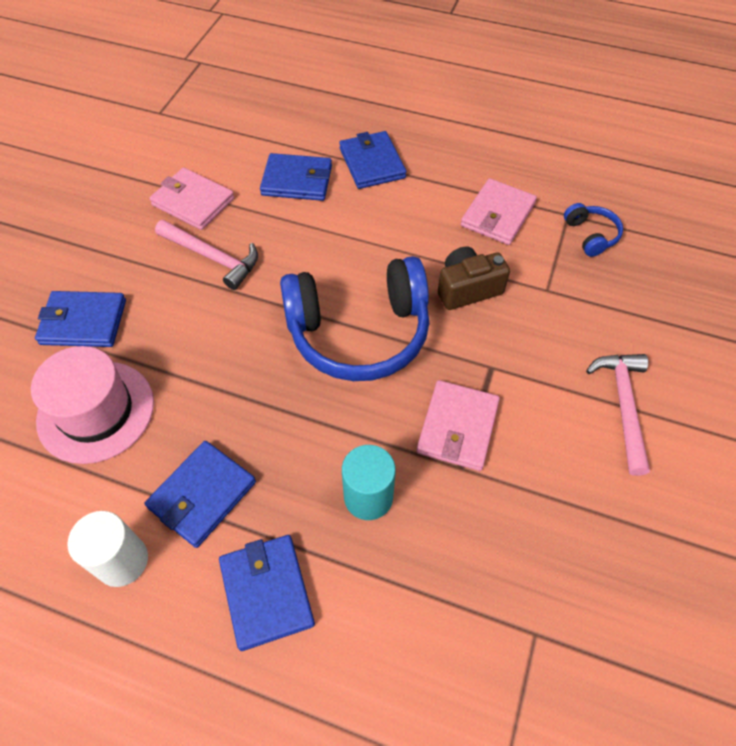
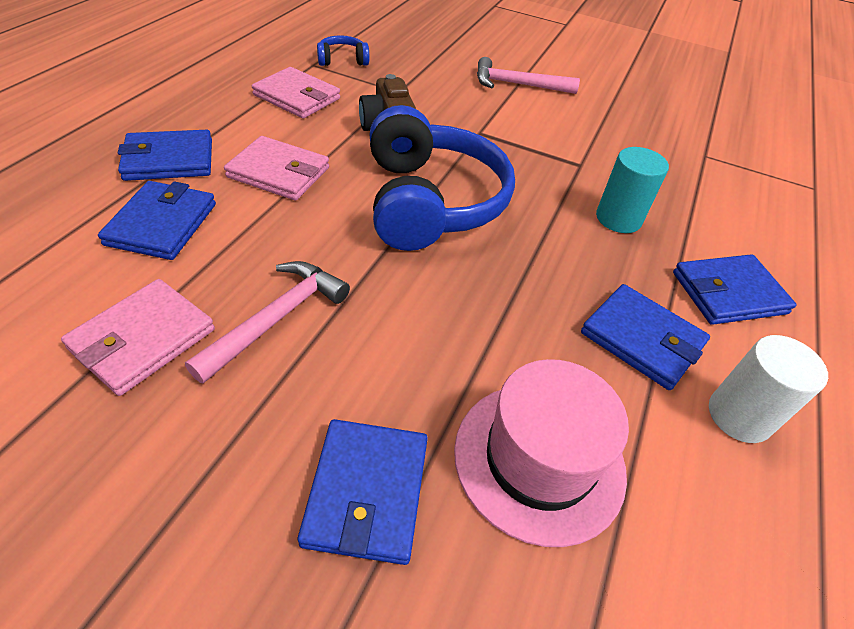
camera: 90 degrees left, 10 degrees down
(458, 427) = (542, 159): pink wallet -> pink wallet (279, 172)

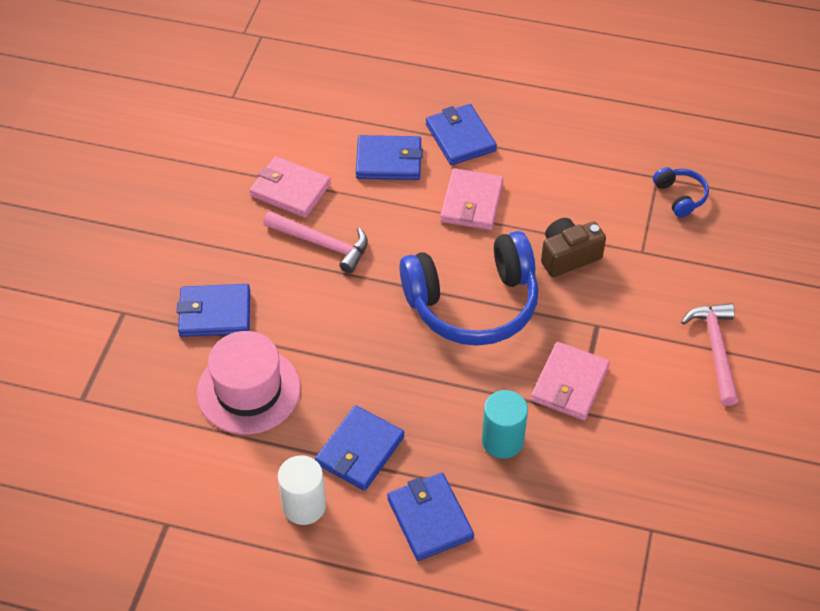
camera: 85 degrees right, 5 degrees up
(297, 97) = (590, 182): pink wallet -> pink wallet (570, 383)

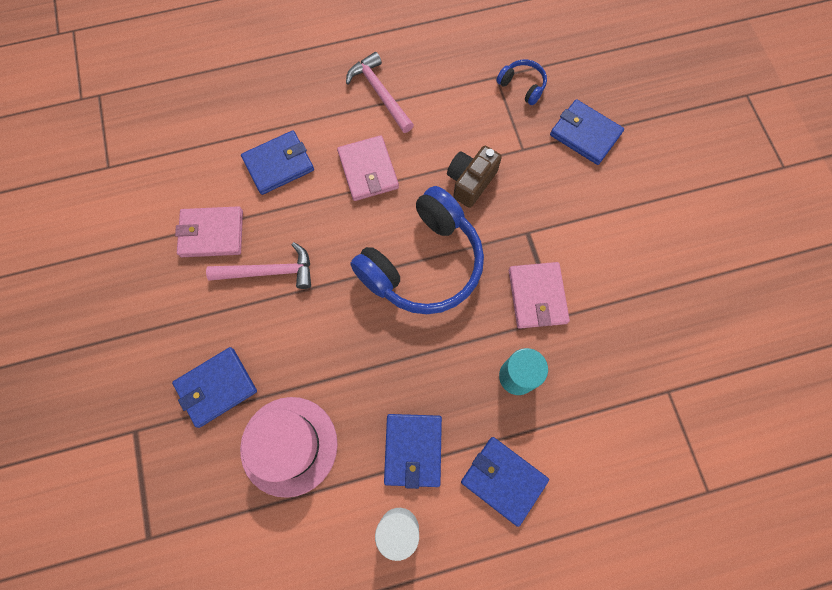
camera: 30 degrees left, 20 degrees up
(460, 137) = (324, 114): blue wallet -> blue wallet (585, 134)
(715, 350) = (623, 208): pink hammer -> pink hammer (380, 93)

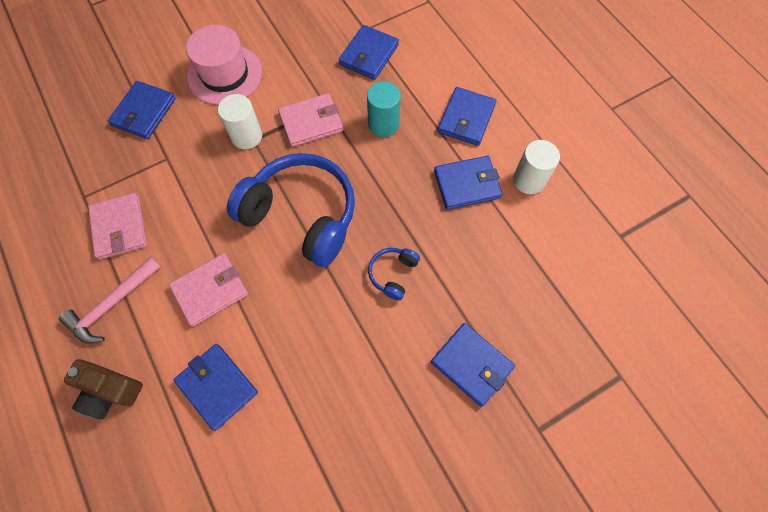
camera: 105 degrees left, 5 degrees down
(212, 233) = (314, 432): pink wallet -> pink wallet (119, 227)
(269, 272) = (343, 354): pink hammer -> none
(289, 446) = (499, 281): pink hat -> pink hat (225, 74)
(470, 182) = (208, 194): brown camera -> brown camera (110, 391)
(522, 86) = (93, 171): blue headphones -> blue headphones (393, 274)
(533, 227) = (246, 136): none -> white cylinder
(624, 386) = (369, 55): none -> blue wallet

